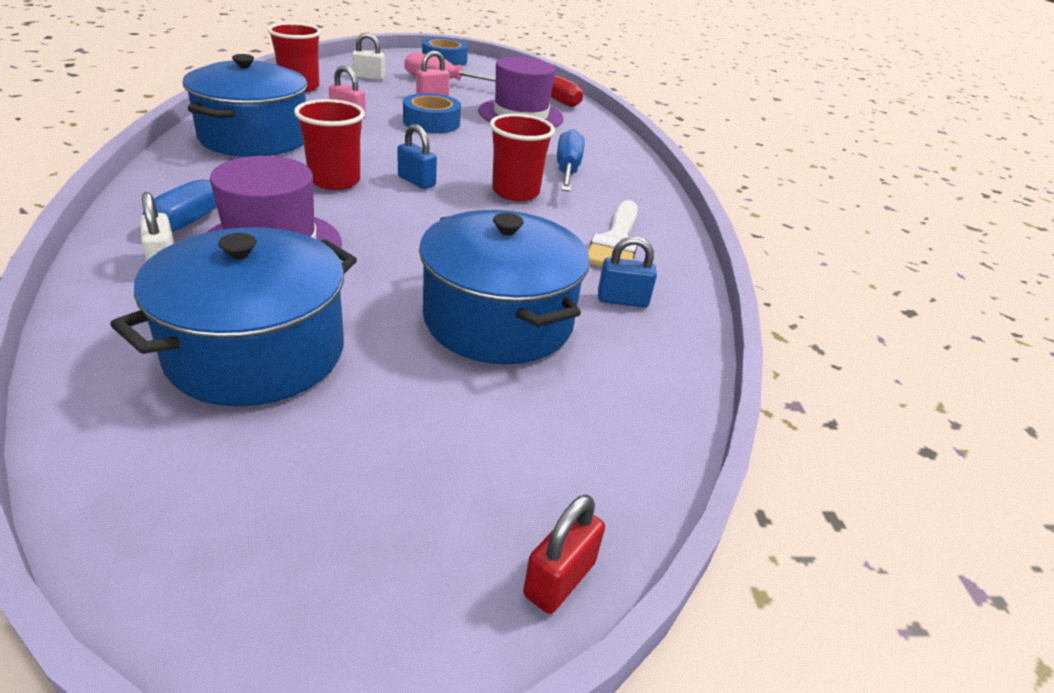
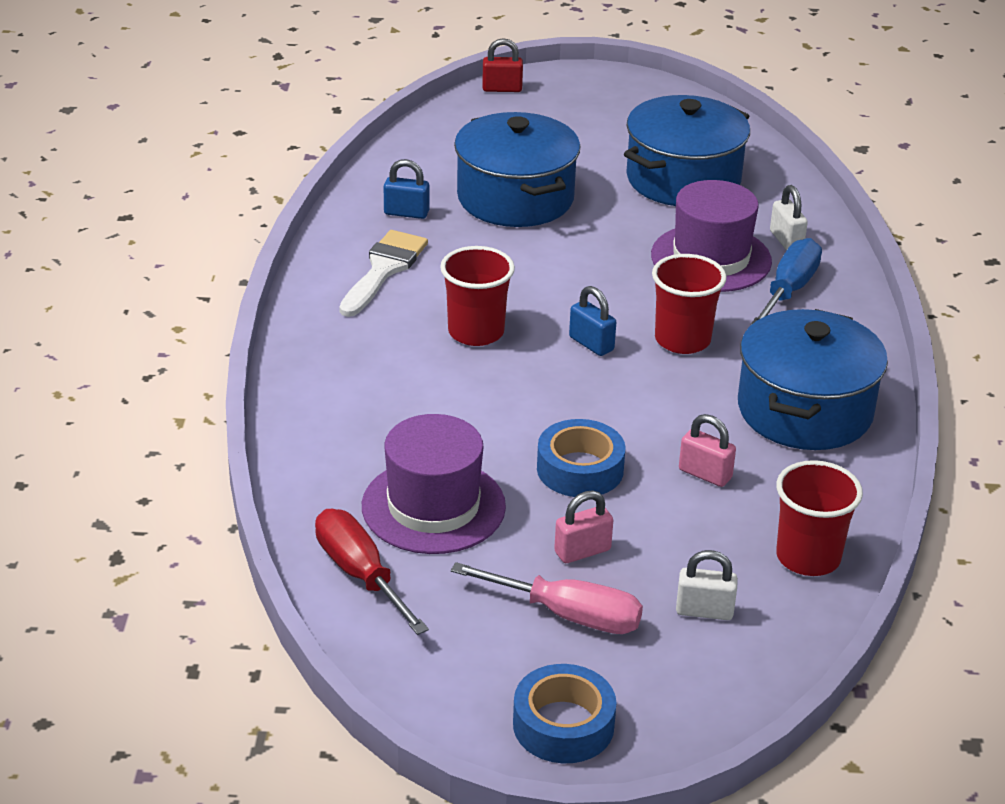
camera: 170 degrees left, 0 degrees up
(559, 579) = (502, 89): red padlock -> red padlock turned 45 degrees clockwise
(567, 170) = (398, 374): blue screwdriver -> none

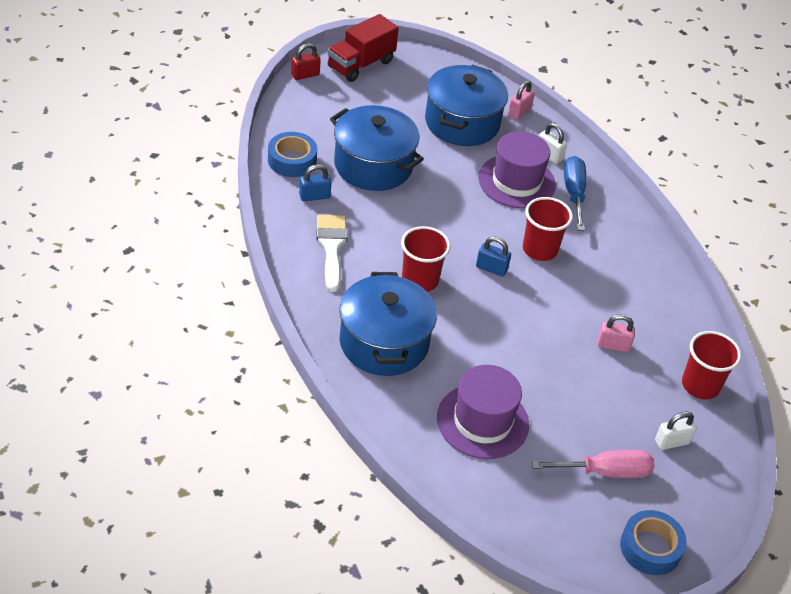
camera: 30 degrees left, 10 degrees up
(360, 574) = (475, 486): red screwdriver -> none
(580, 469) = (545, 365): blue tape -> blue tape (292, 160)
(582, 551) = (584, 424): pink padlock -> pink padlock (519, 112)
(588, 92) = (360, 64): none -> red truck
(805, 410) = (636, 281): blue pot -> blue pot (384, 342)

